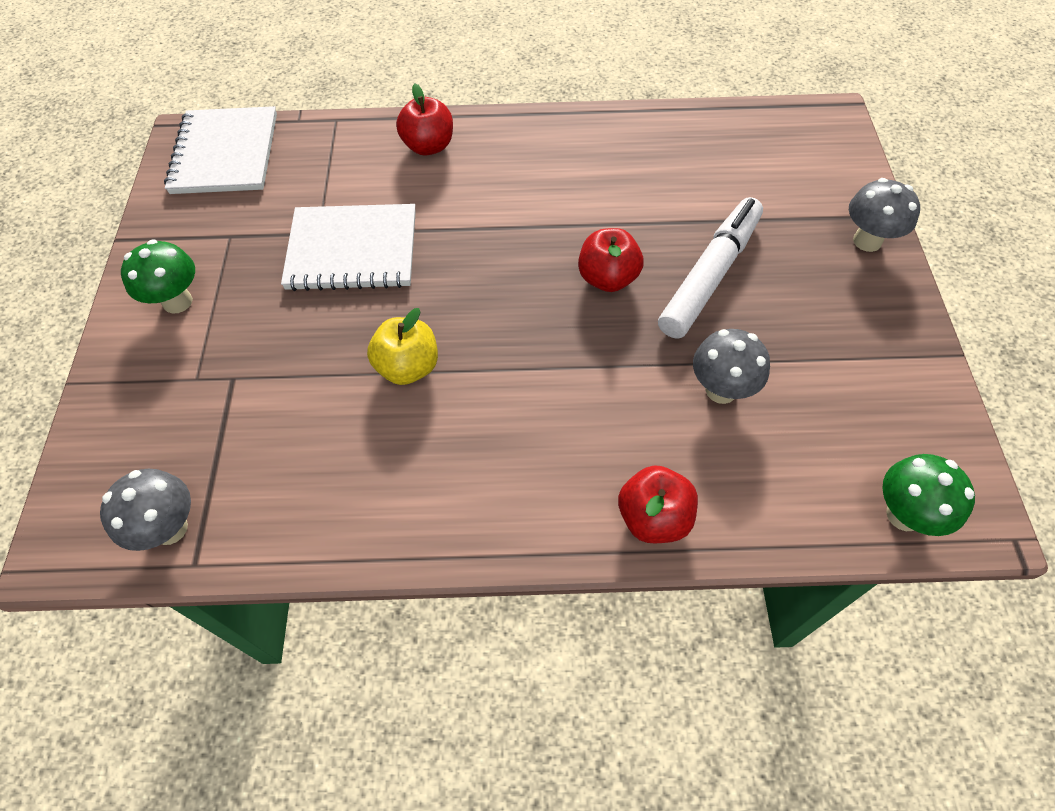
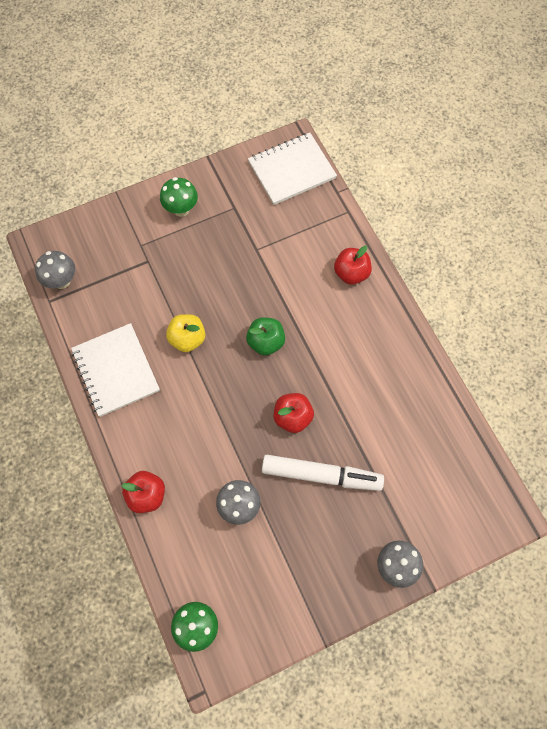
camera: 65 degrees right, 10 degrees up
(352, 250) = (252, 273): white notebook -> white notebook (116, 370)
(473, 270) = (266, 342): none -> green apple

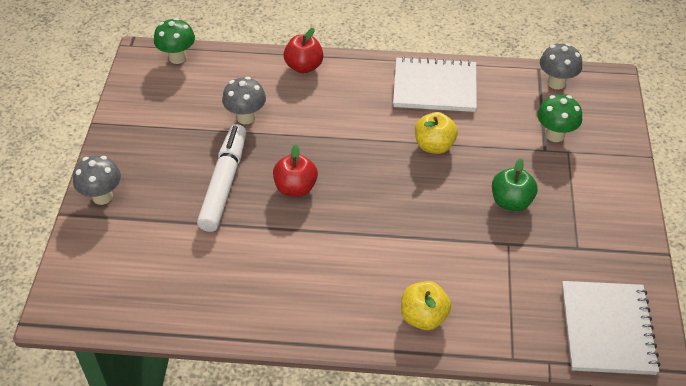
camera: 120 degrees right, 20 degrees down
(181, 209) = (599, 200): green mushroom -> green mushroom (555, 135)
(266, 342) = (389, 203): green apple -> green apple (511, 202)
(321, 475) = (224, 183): white marker -> white marker turned 150 degrees clockwise
(351, 273) = (423, 317): red apple -> yellow apple

